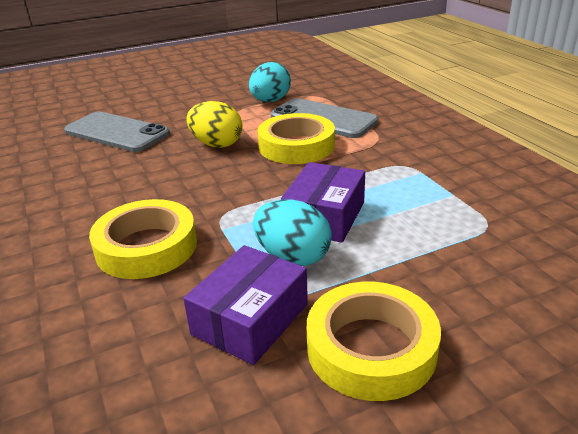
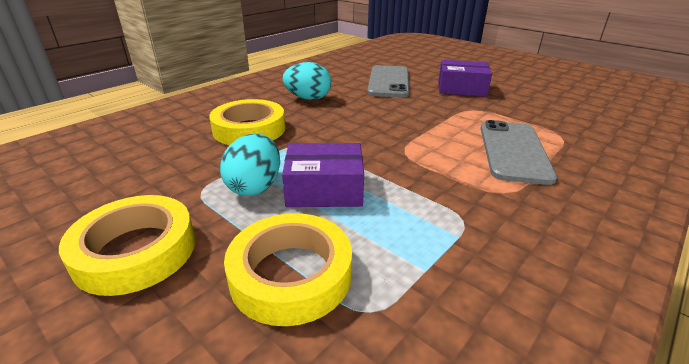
camera: 65 degrees right, 0 degrees up
(216, 144) = (407, 116): yellow egg -> none
(250, 319) = (172, 186): purple box -> purple box (461, 88)
(270, 101) = (515, 118): turquoise egg -> turquoise egg (308, 98)
(296, 146) = (440, 149): yellow tape -> yellow tape (291, 274)

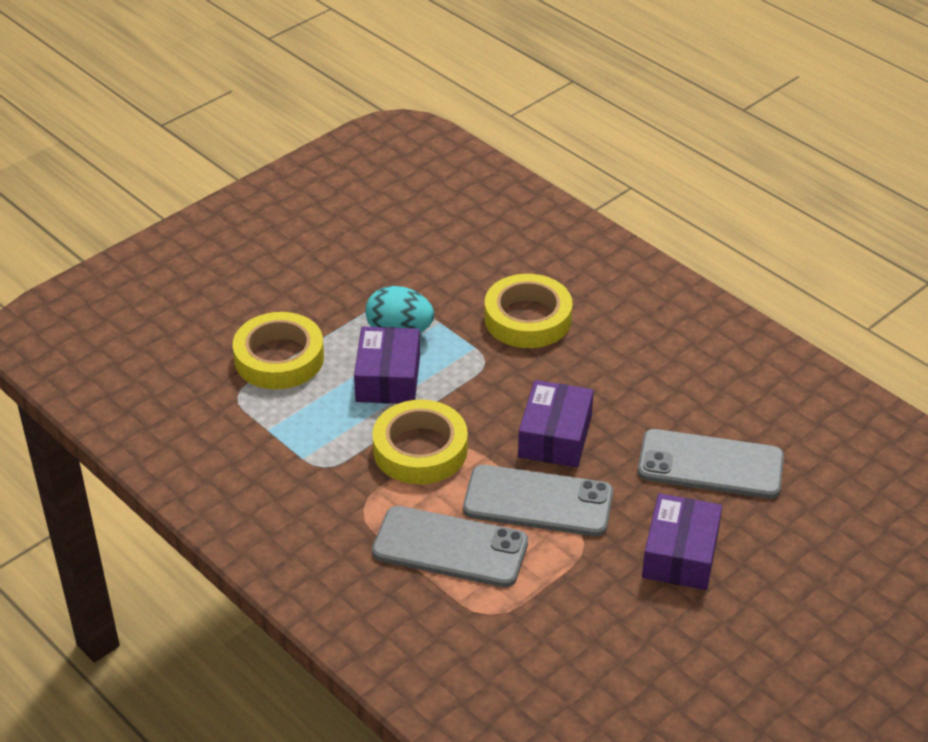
camera: 95 degrees right, 10 degrees up
(136, 251) = (321, 278): yellow tape -> yellow tape (420, 449)
(308, 98) = (630, 368): turquoise egg -> none
(380, 118) = (555, 436): none -> purple box
(446, 123) = (538, 502): none -> grey phone

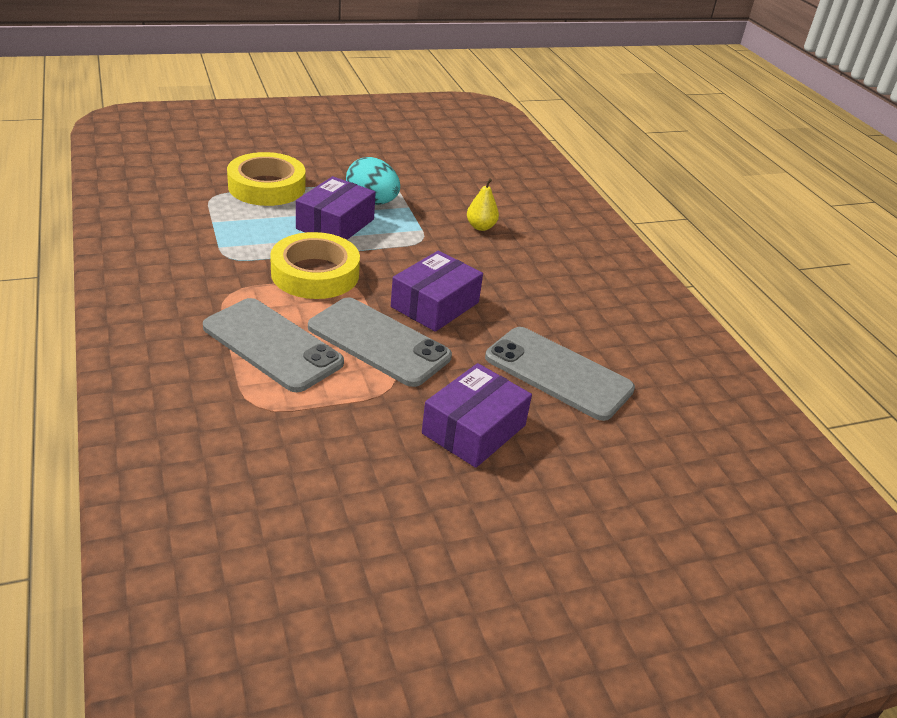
camera: 20 degrees right, 5 degrees down
(527, 318) = (481, 227): yellow tape -> yellow pear

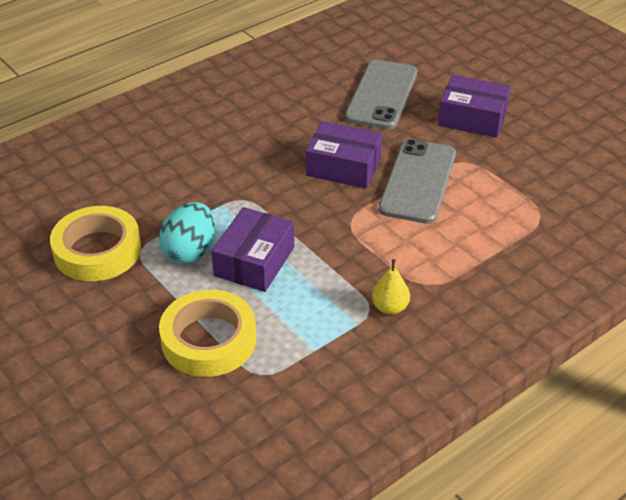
camera: 105 degrees left, 5 degrees up
(272, 345) = (470, 233): grey phone -> none
(315, 273) = (352, 245): yellow tape -> yellow tape (97, 250)
(335, 224) = (254, 261): purple box -> purple box turned 75 degrees counterclockwise
(481, 227) = (192, 170): yellow pear -> yellow pear (390, 307)

